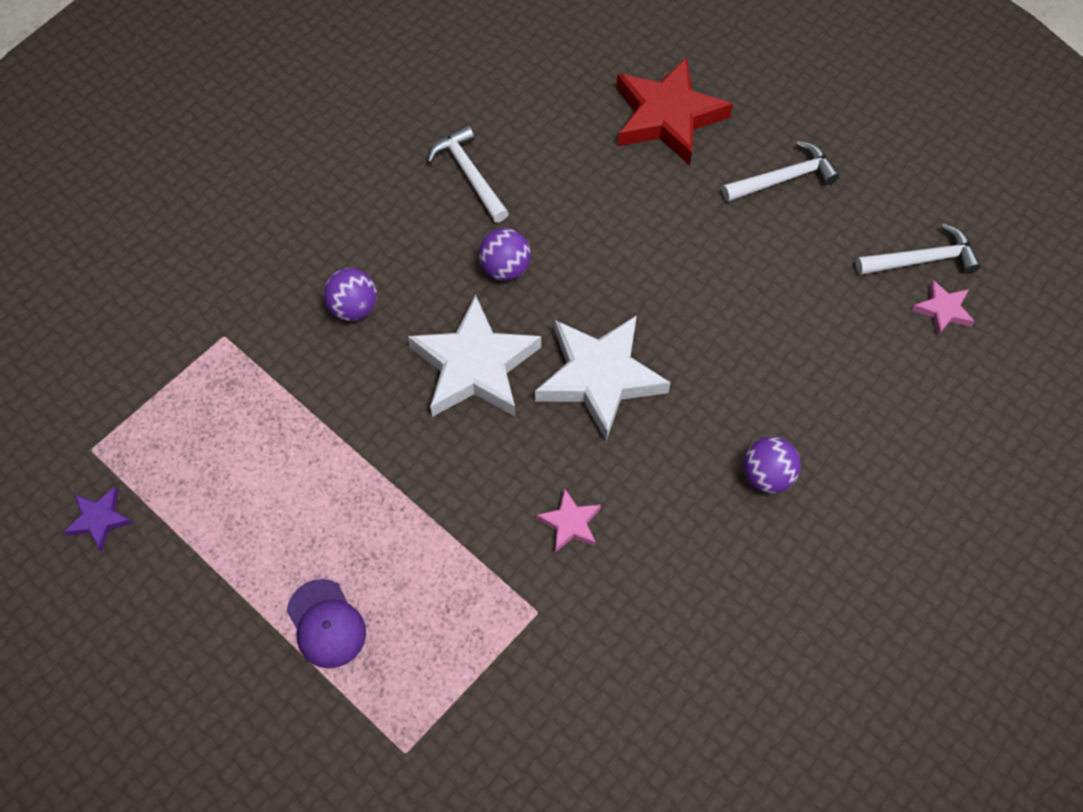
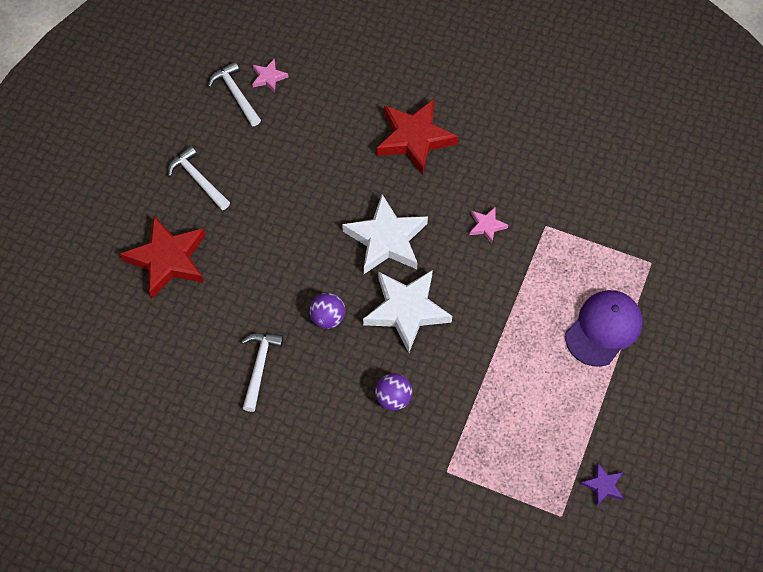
camera: 110 degrees left, 0 degrees up
(326, 624) = (603, 329): purple cap -> purple cap, size x1.52
(469, 174) = (259, 367): white hammer -> white hammer turned 150 degrees clockwise
(767, 476) = (414, 138): purple ball -> red star

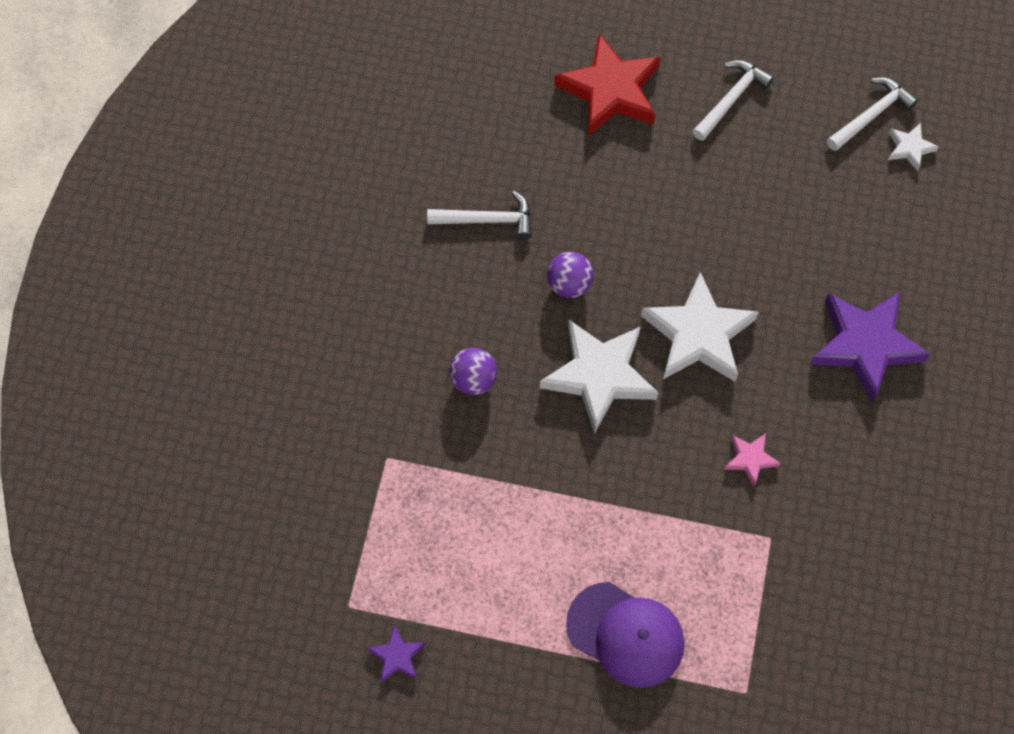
camera: 80 degrees right, 5 degrees up
(268, 77) = (909, 148): pink star -> white star
(414, 138) = (865, 345): red star -> purple star

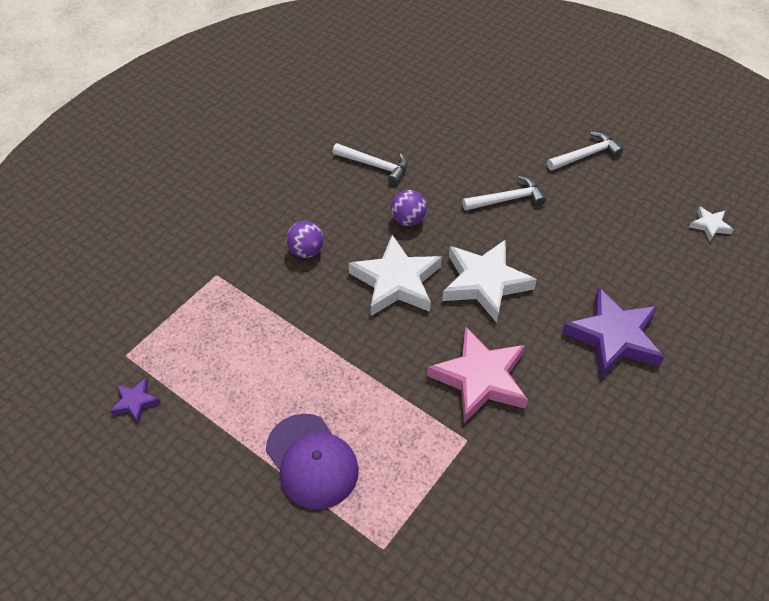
camera: 25 degrees right, 15 degrees down
(610, 91) = (502, 124): red star -> none
(750, 459) = (480, 378): pink star -> pink star, size x2.15
(871, 115) = (688, 196): white hammer -> white hammer (507, 199)

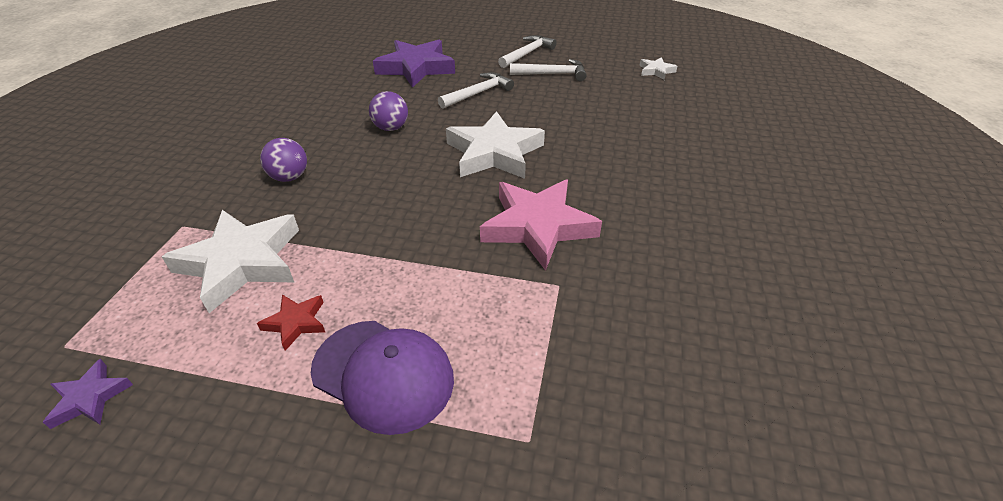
camera: 25 degrees left, 10 degrees down
(269, 396) = (296, 322): none -> red star
(375, 165) = (337, 99): white hammer -> white hammer (552, 74)
(396, 281) = (403, 175): white star -> white star (241, 262)
(613, 337) = (639, 158): purple star -> purple star (416, 68)

